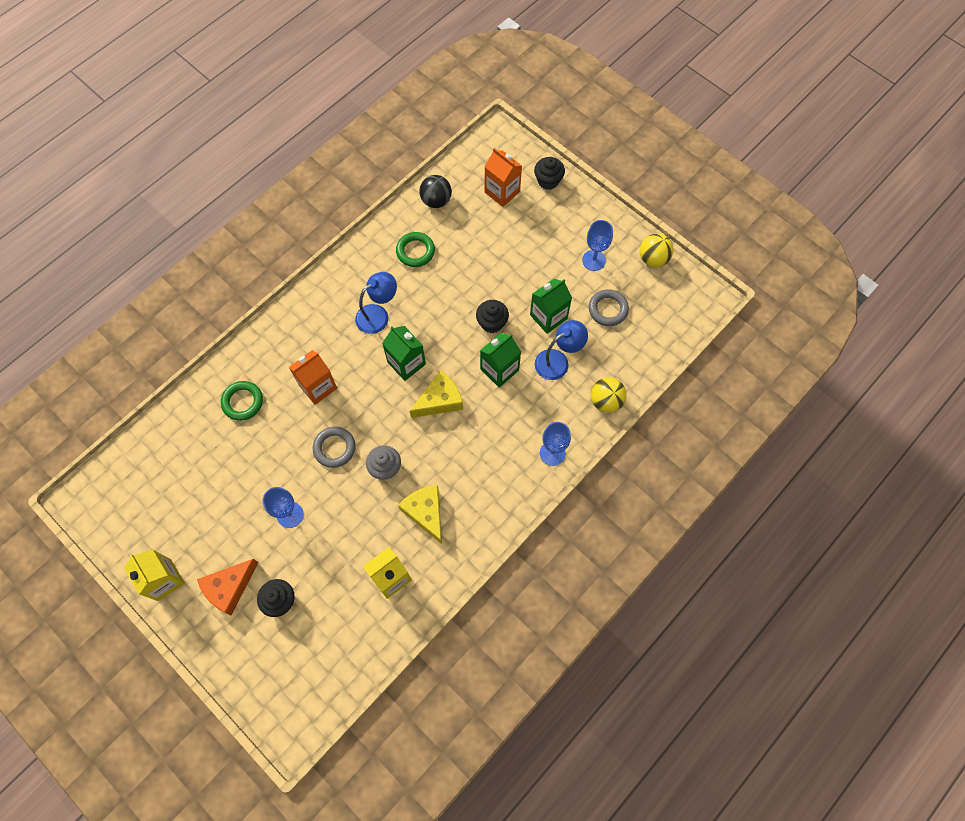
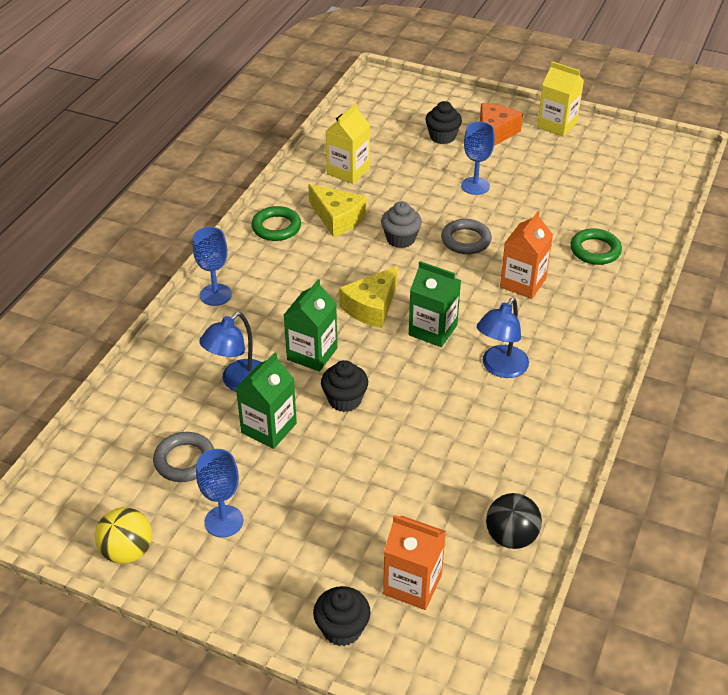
camera: 160 degrees right, 25 degrees down
(415, 251) = (498, 456): green ring -> green ring (276, 227)
(606, 401) = (162, 358): yellow ball -> none

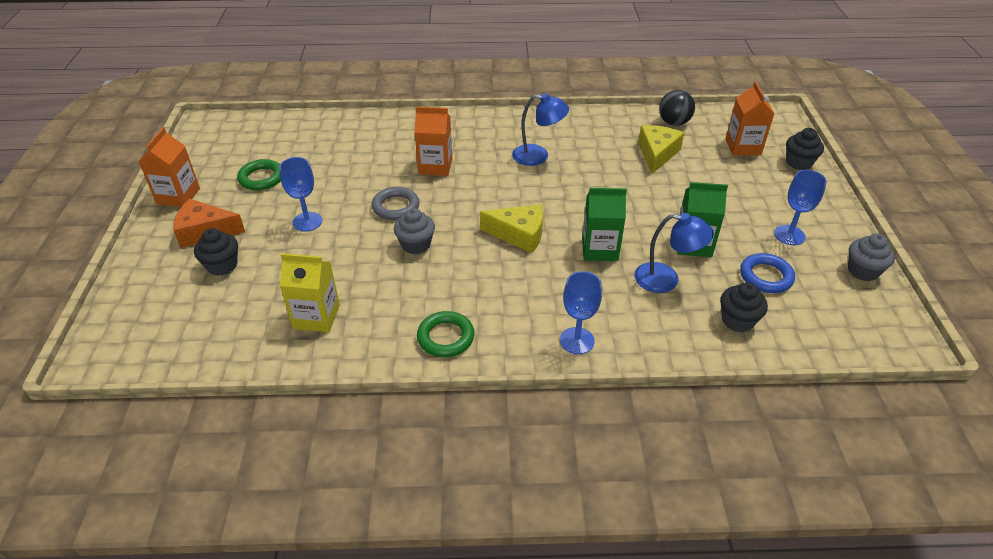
camera: 115 degrees left, 0 degrees up
(127, 551) = (863, 271): yellow ball -> grey cupcake
(184, 460) = (766, 276): grey ring -> blue ring
(337, 218) = (406, 297): yellow cheese -> yellow cheese (657, 154)
(344, 400) = (631, 216): black cupcake -> black cupcake (737, 320)
(433, 330) = (522, 195): green carton -> none
(557, 125) = (178, 196): yellow carton -> orange carton
(595, 250) = (372, 142): green ring -> green ring (261, 178)

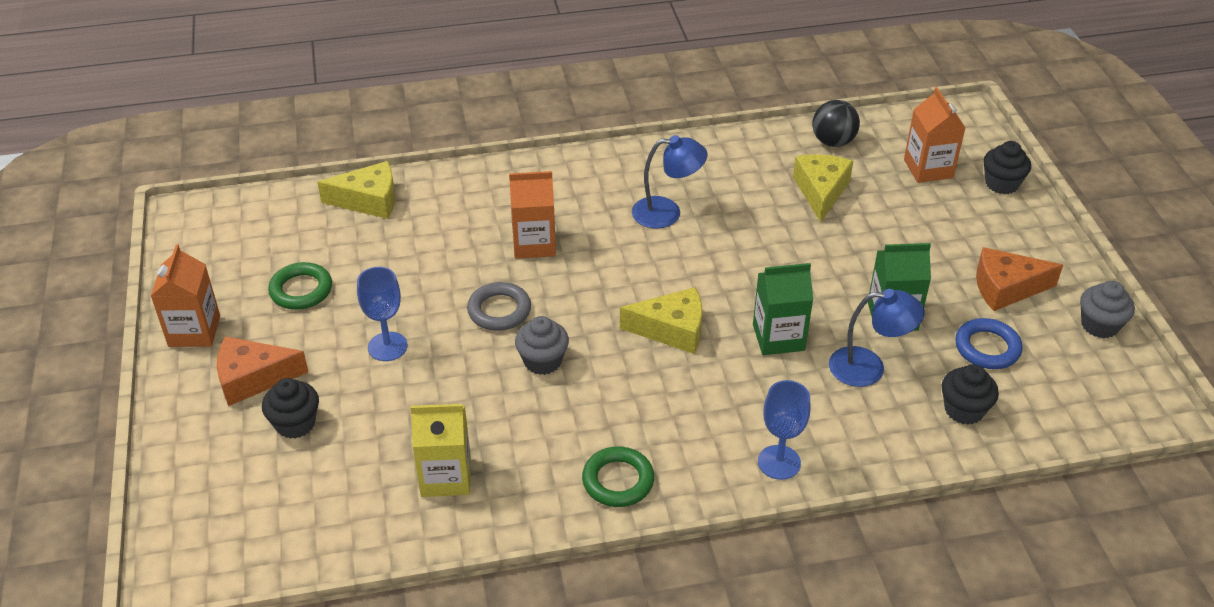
camera: 10 degrees left, 0 degrees up
(330, 127) = (369, 200): none -> yellow cheese
(789, 235) = (1006, 288): blue goblet -> orange cheese

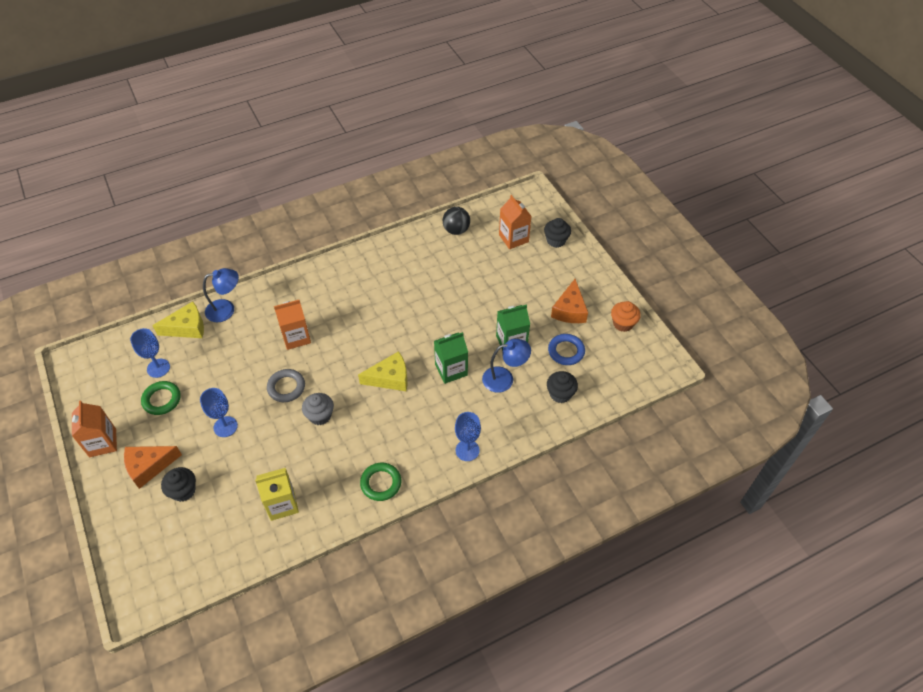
camera: 15 degrees left, 10 degrees up
(309, 246) = (158, 368): none -> blue goblet
(667, 212) = (370, 299): blue lamp -> blue lamp (226, 309)
(821, 191) = (456, 266): yellow cheese -> none
(1006, 288) = (569, 310): orange cheese -> orange cheese turned 60 degrees counterclockwise
(1099, 325) = (623, 323): grey cupcake -> orange cupcake

